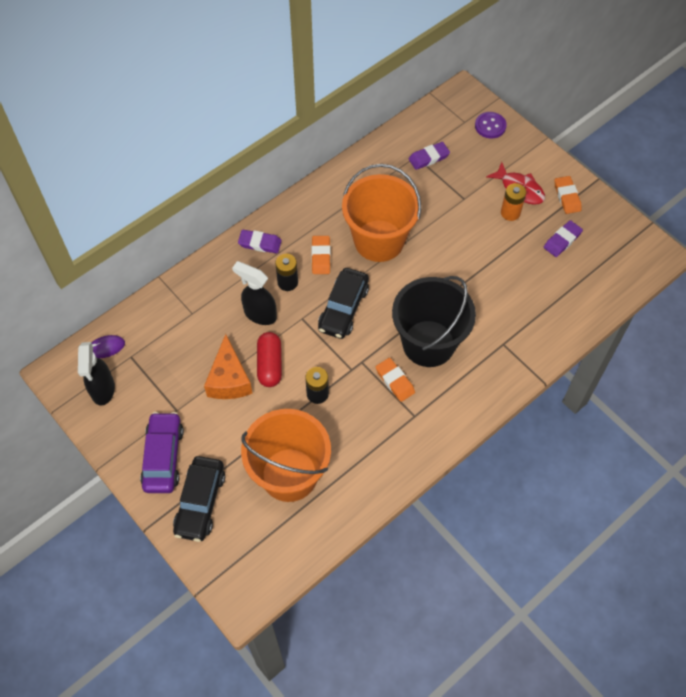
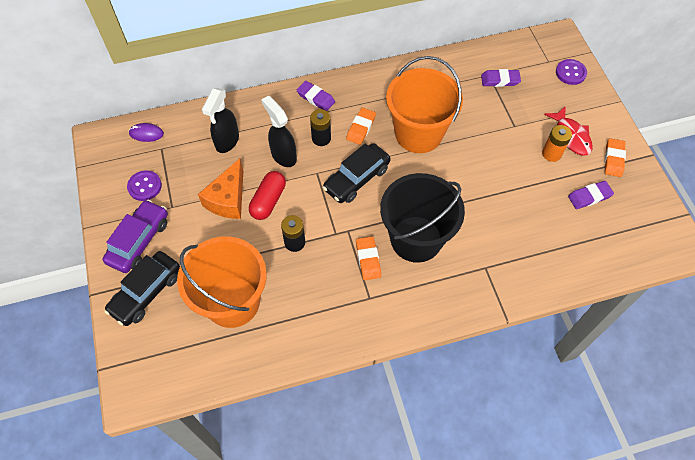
camera: 25 degrees right, 0 degrees up
(103, 390) = (124, 166): black spray bottle -> black spray bottle (227, 141)
(136, 401) = (145, 186): none -> purple button

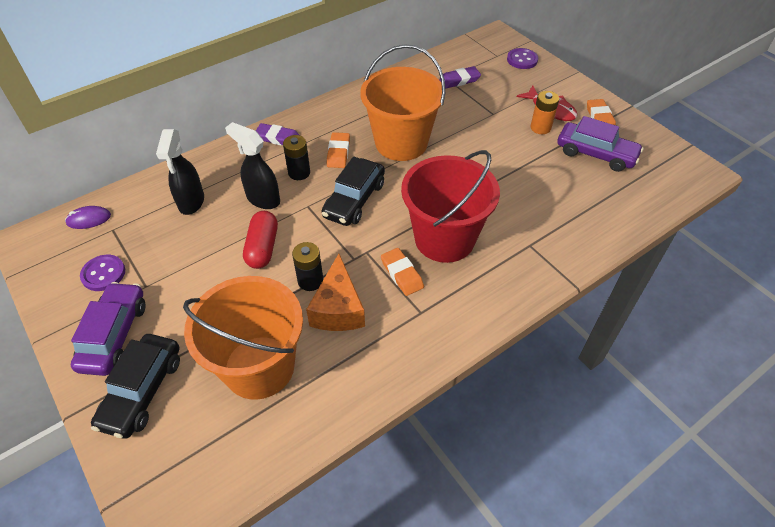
camera: 20 degrees left, 10 degrees down
(228, 199) = (213, 259): orange cheese -> orange cheese (338, 308)
(416, 239) = (444, 239): black bucket -> red bucket
(589, 196) = (595, 154): purple eraser -> purple car

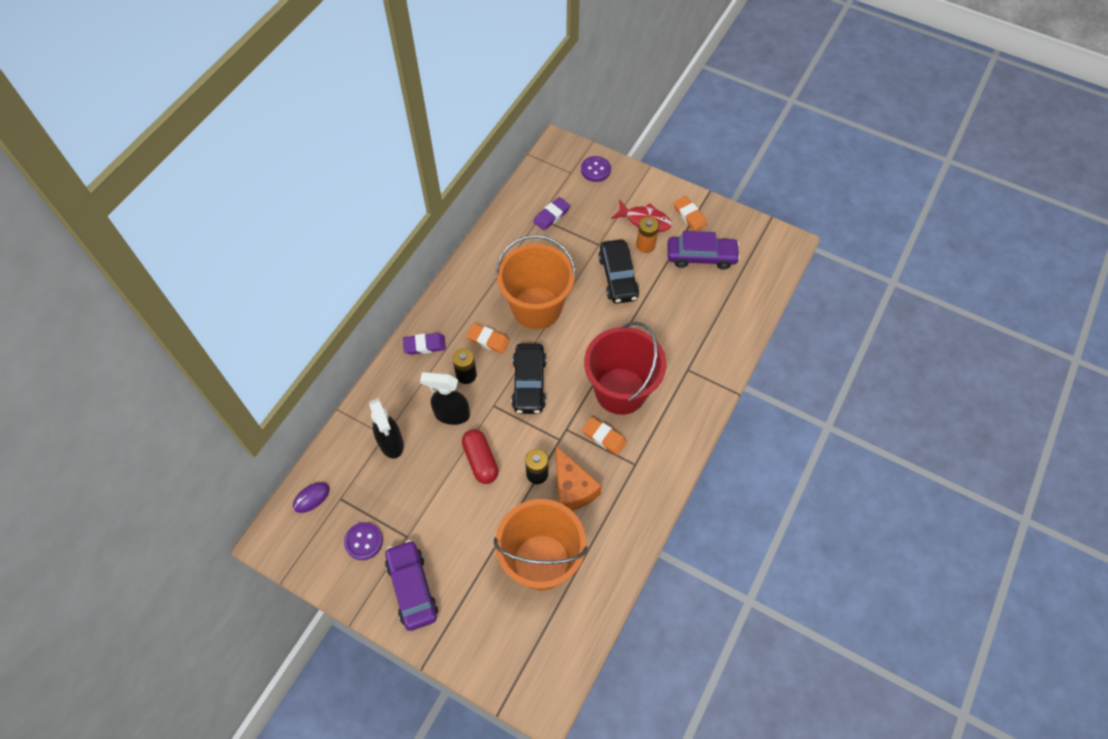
camera: 25 degrees left, 10 degrees up
(142, 391) = (466, 620): black car -> black car (618, 277)
(338, 153) = (488, 340): orange eraser -> orange eraser turned 45 degrees counterclockwise

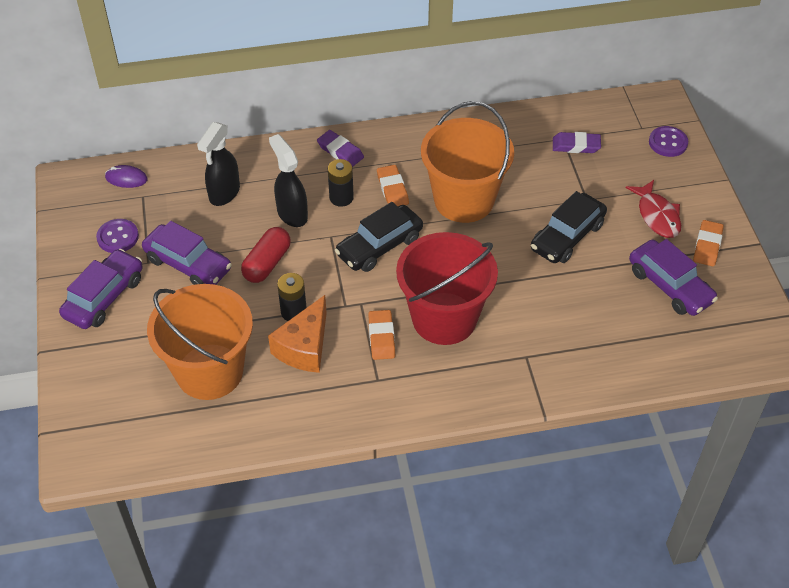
camera: 50 degrees right, 10 degrees down
(434, 511) = (188, 264): none -> purple car
(645, 245) = (629, 234): orange battery -> none

